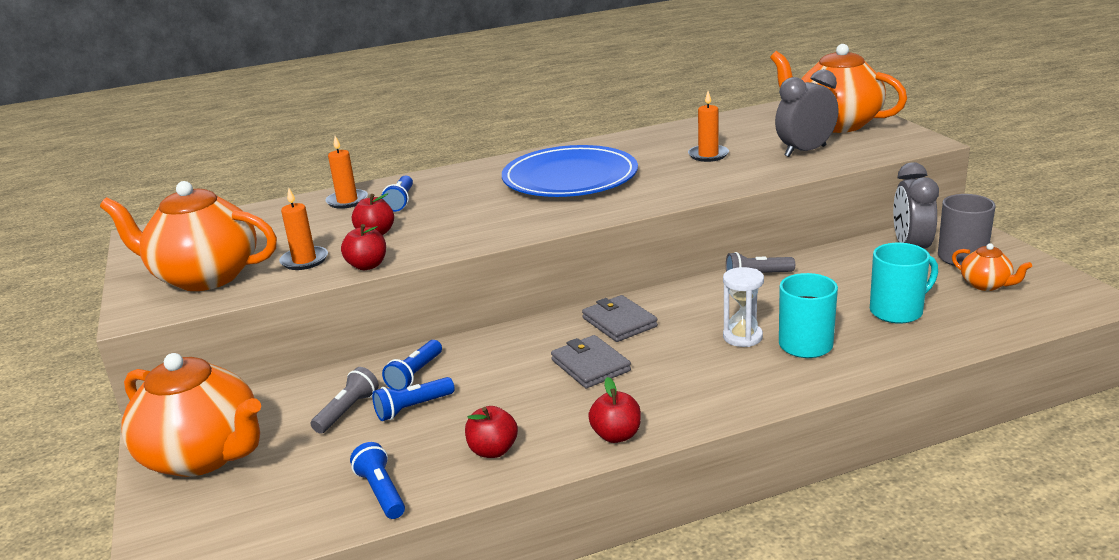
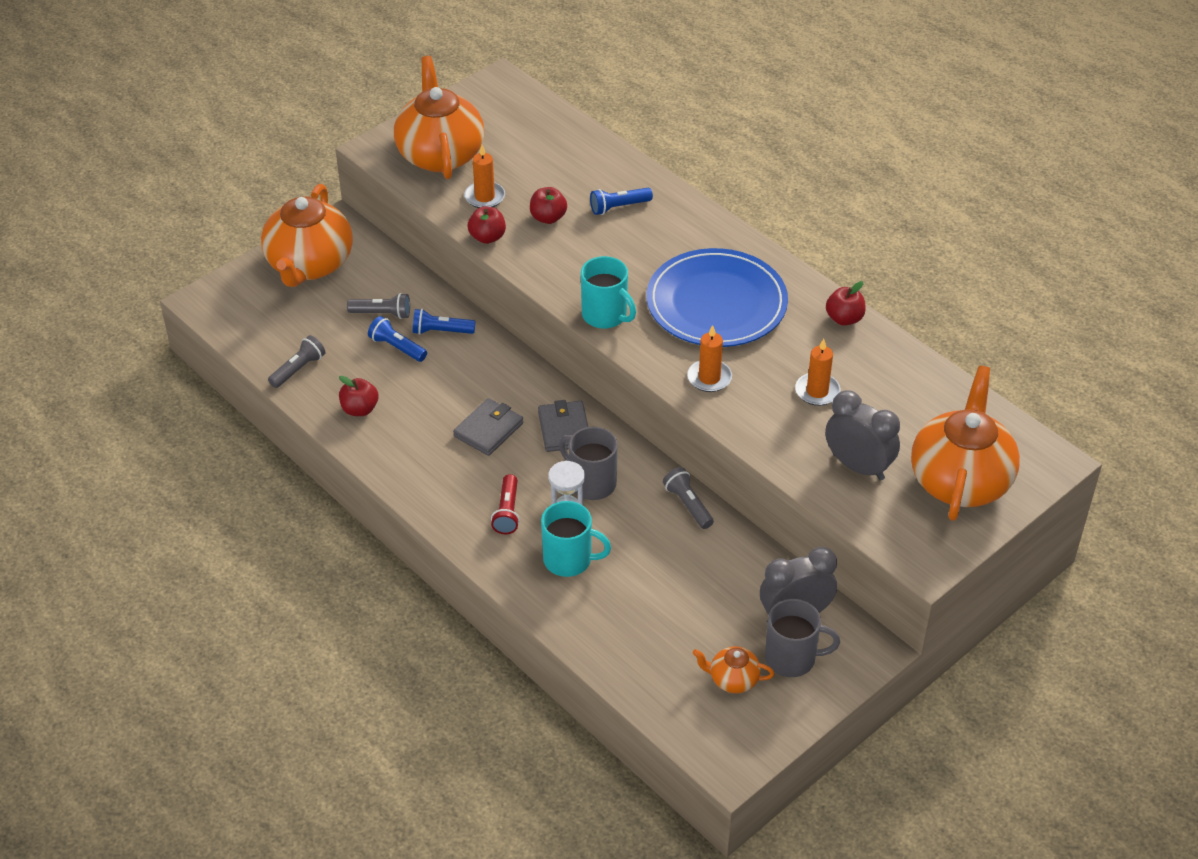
camera: 65 degrees right, 20 degrees up
(347, 201) = (608, 172): orange candle -> orange candle (709, 378)
(381, 492) = (298, 369): blue flashlight -> grey flashlight
(616, 435) = (398, 470): red apple -> red apple (844, 318)
(619, 322) = (564, 429): grey wallet -> grey wallet turned 45 degrees counterclockwise
(703, 318) = (591, 483): none -> grey mug
(721, 371) = (507, 512): none -> red flashlight
(897, 311) = (652, 616): turquoise mug -> turquoise mug (605, 315)
(986, 285) = (733, 679): orange teapot -> orange teapot turned 75 degrees clockwise

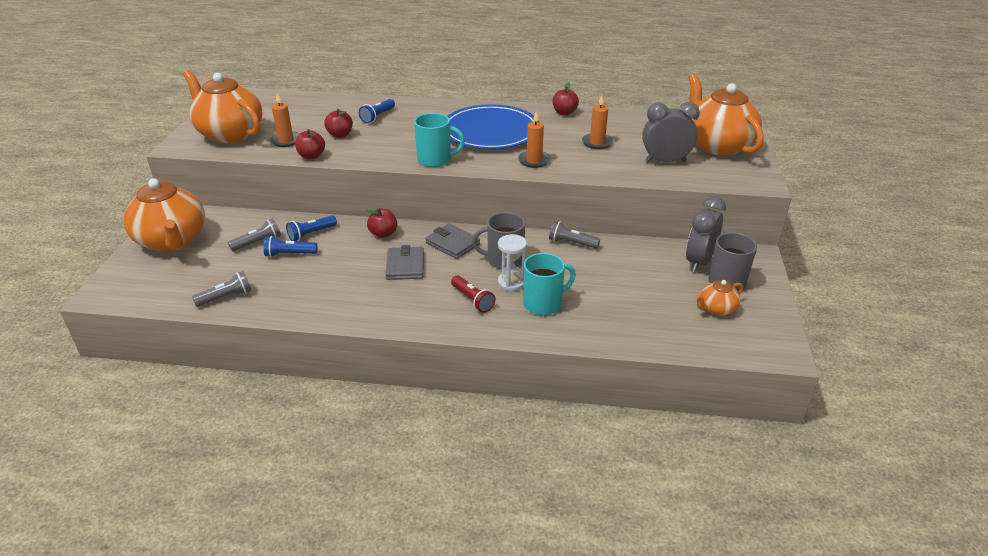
camera: 40 degrees left, 10 degrees down
(298, 369) = (226, 297): grey flashlight -> grey flashlight turned 60 degrees clockwise
(360, 409) = (300, 297): red apple -> red apple (383, 234)

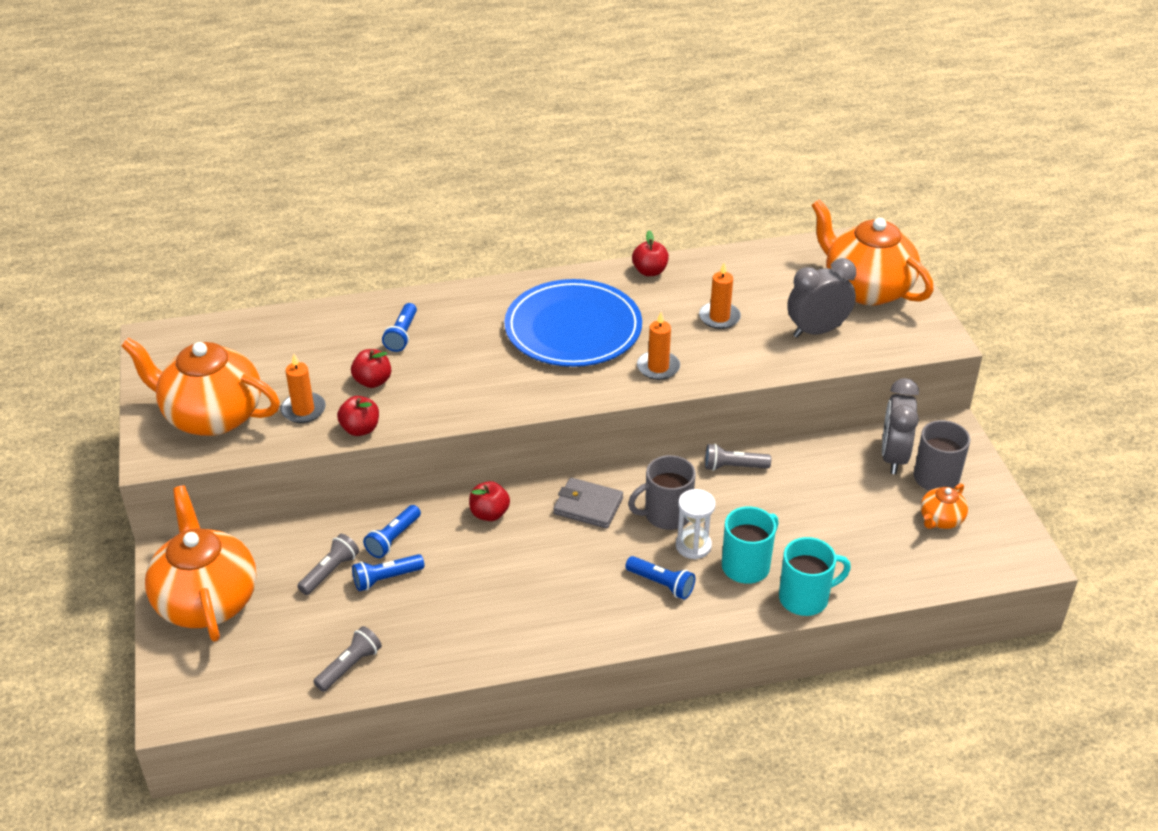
camera: 20 degrees left, 5 degrees up
(172, 241) = (207, 600): orange teapot -> orange teapot turned 150 degrees counterclockwise
(405, 266) = (549, 556): grey wallet -> none
(435, 160) = (532, 396): turquoise mug -> turquoise mug (805, 598)
(472, 300) = (661, 584): red flashlight -> blue flashlight

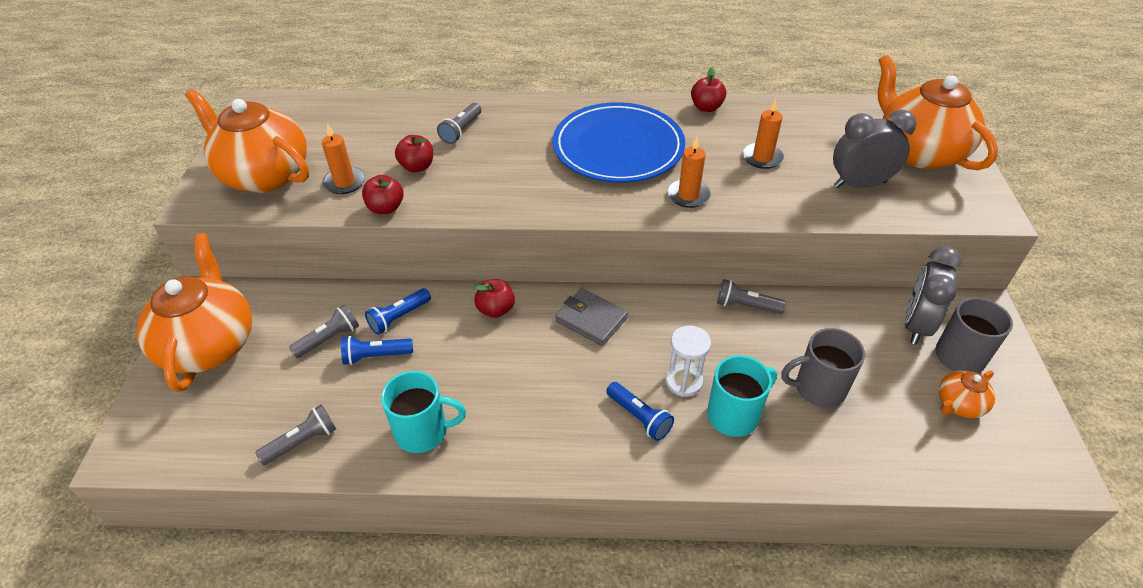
camera: 15 degrees right, 5 degrees up
(402, 335) = (461, 130): blue flashlight -> grey flashlight
(666, 515) = (665, 343): grey mug -> grey mug (818, 388)
(805, 598) = (790, 466): turquoise mug -> turquoise mug (423, 432)

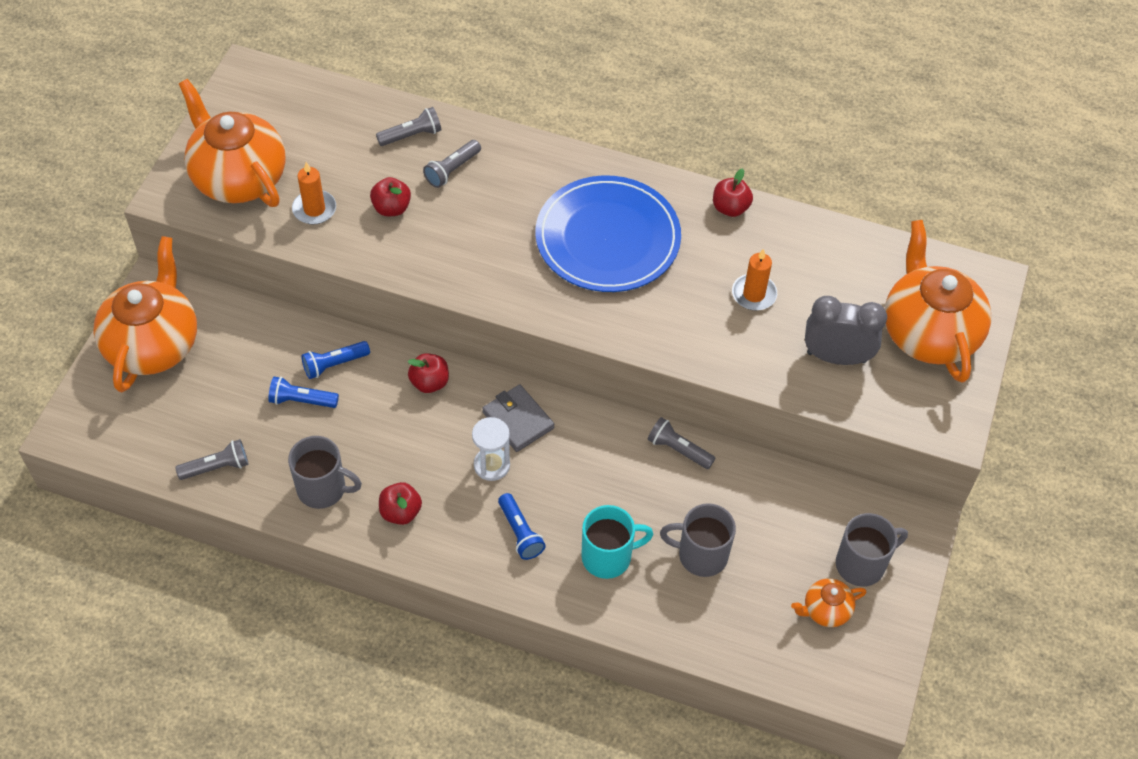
camera: 15 degrees right, 10 degrees up
(329, 339) = (263, 369): grey flashlight -> grey flashlight (412, 135)
(386, 208) = (346, 253): red apple -> red apple (400, 512)
(423, 432) = (323, 489): turquoise mug -> grey mug
(684, 381) = (577, 510): white hourglass -> white hourglass (491, 465)
(688, 195) = (651, 321): orange candle -> none
(916, 325) = (838, 520): grey clock -> none

